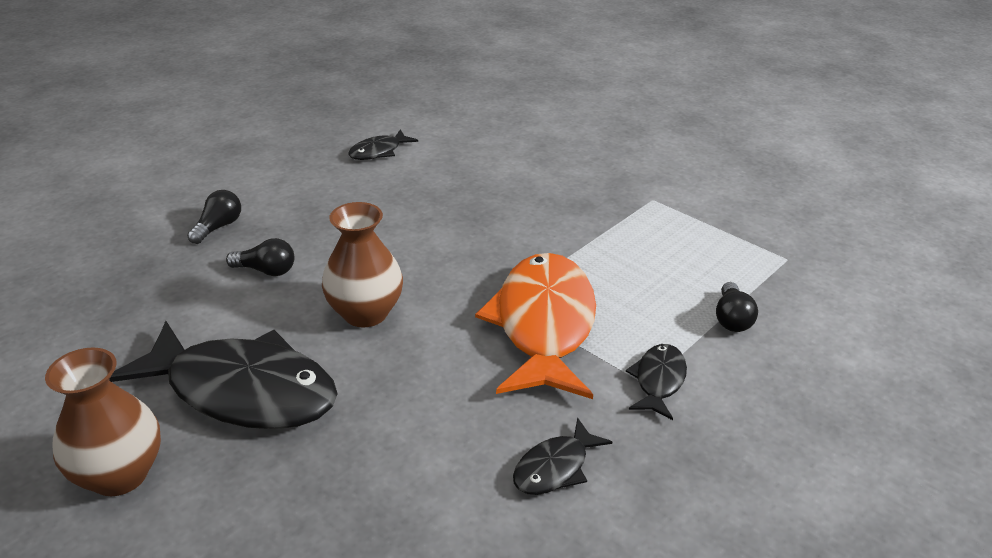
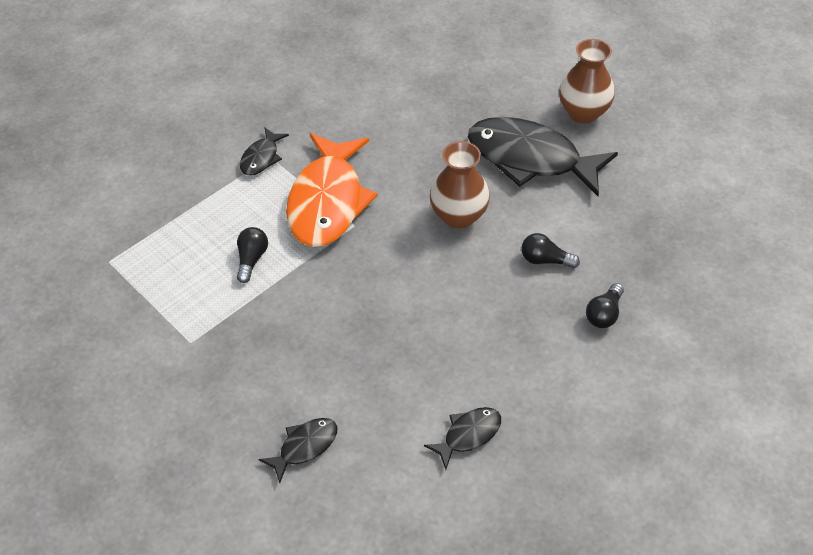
camera: 175 degrees left, 15 degrees up
(555, 467) = (340, 109): black fish -> black fish (305, 447)
(732, 319) = (188, 203): black light bulb -> black light bulb (251, 259)

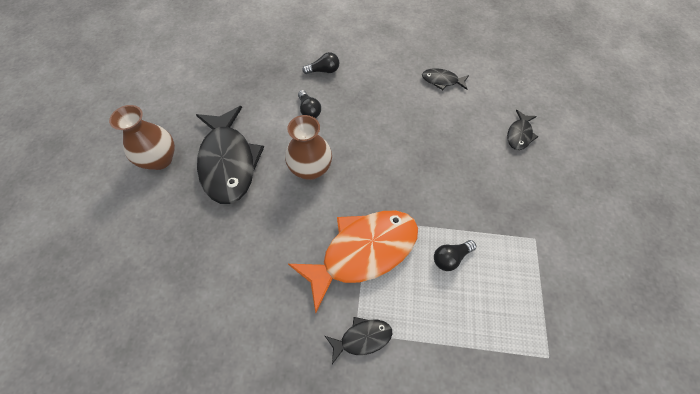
camera: 130 degrees left, 10 degrees up
(305, 447) = (519, 134): black fish -> black fish turned 75 degrees counterclockwise

